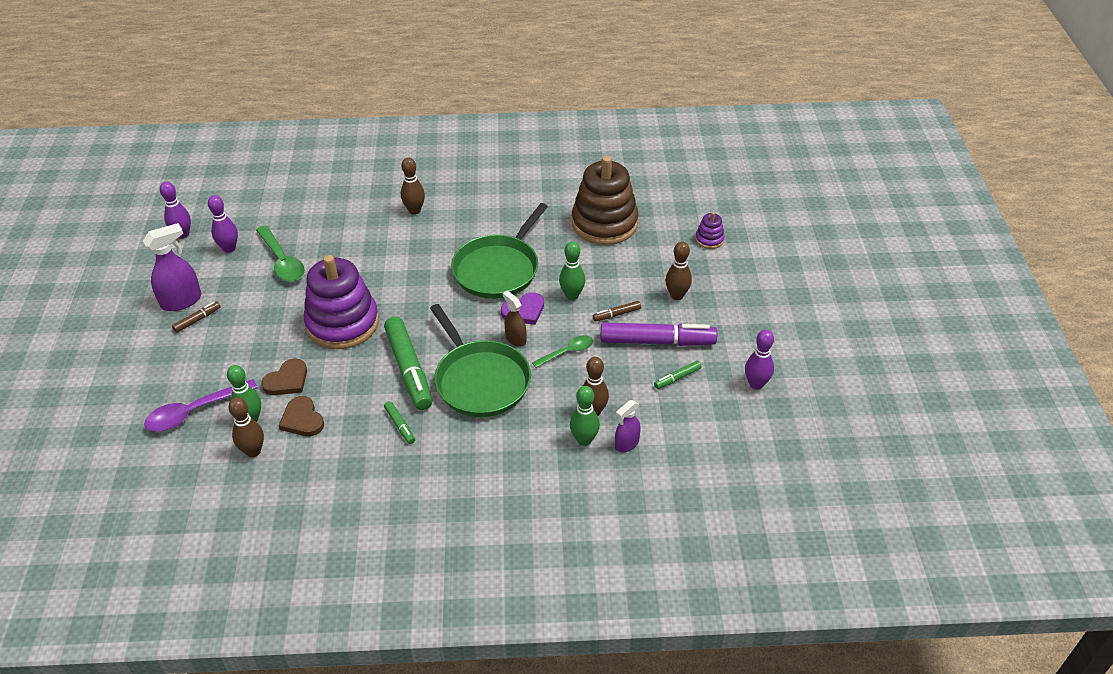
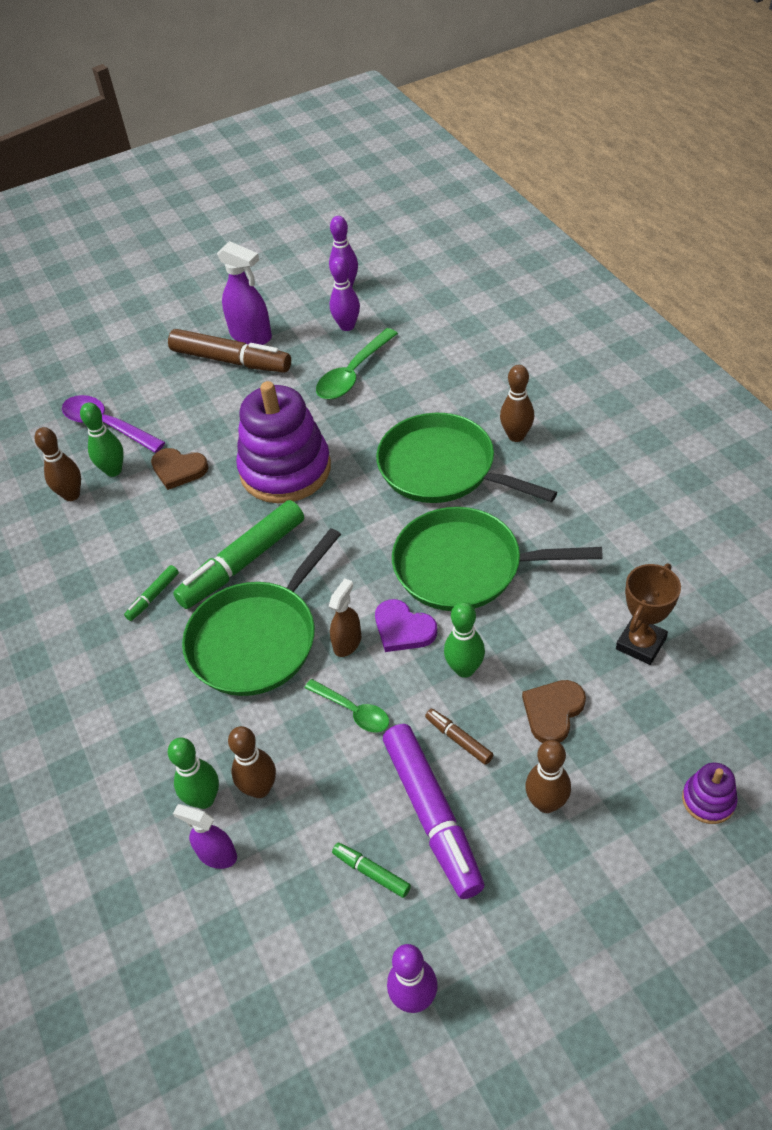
camera: 70 degrees right, 5 degrees up
(197, 320) = (230, 360): brown marker -> brown marker, size x2.22
(302, 419) = (129, 510): brown heart -> brown heart (553, 711)
(411, 250) = (442, 468): none -> green pan
(604, 223) = (641, 644): brown stacking toy -> brown trophy

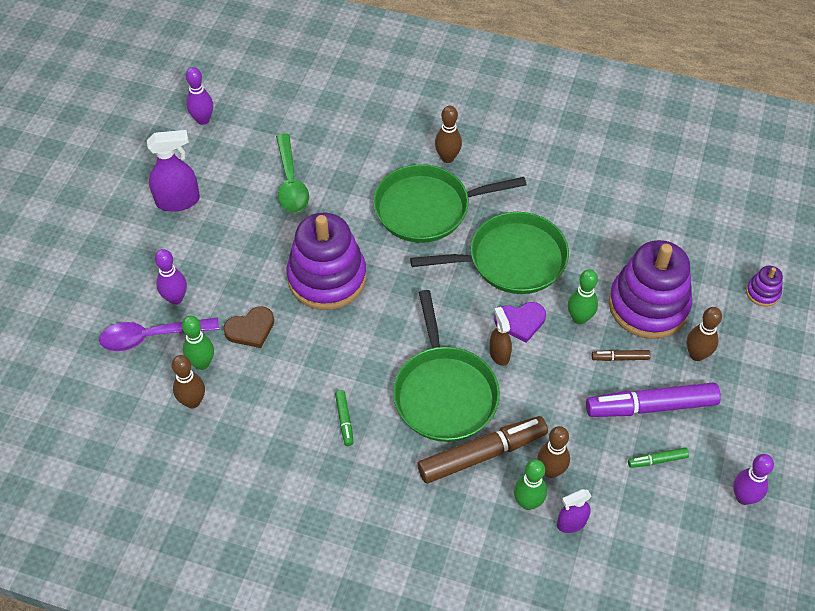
camera: 50 degrees left, 5 degrees up
(230, 360) = (186, 228): brown marker -> brown marker (481, 454)
(243, 562) = (376, 355): green marker -> none
(347, 326) = (243, 150): purple bowling pin -> purple bowling pin (175, 298)
(353, 711) = (548, 388): green spoon -> none
(432, 814) = (651, 406): purple marker -> purple marker turned 150 degrees clockwise
(465, 566) = (511, 260): green pan -> green pan turned 150 degrees counterclockwise
(553, 711) = (648, 305): brown heart -> purple stacking toy
(641, 644) = (649, 235): brown trophy -> none

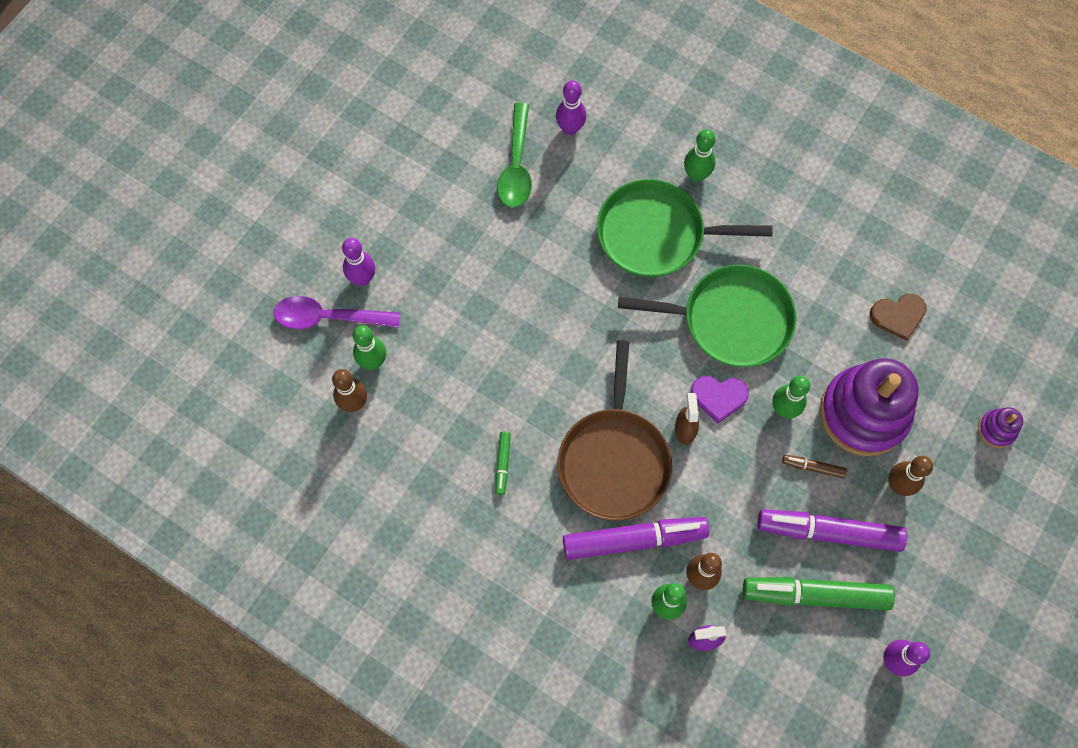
camera: 15 degrees right, 15 degrees up
(178, 201) = (391, 160): purple spray bottle -> none
(203, 120) = (440, 63): purple bowling pin -> purple bowling pin (570, 128)
(250, 329) = (432, 334): brown heart -> brown heart (898, 316)
(327, 278) = (526, 293): purple stacking toy -> none
(444, 393) = (614, 460): green pan -> brown pan
(447, 158) = (696, 175): brown bowling pin -> green bowling pin
(481, 454) = (633, 539): brown marker -> purple marker
(657, 460) = (816, 595): green marker -> green marker, size x2.22

